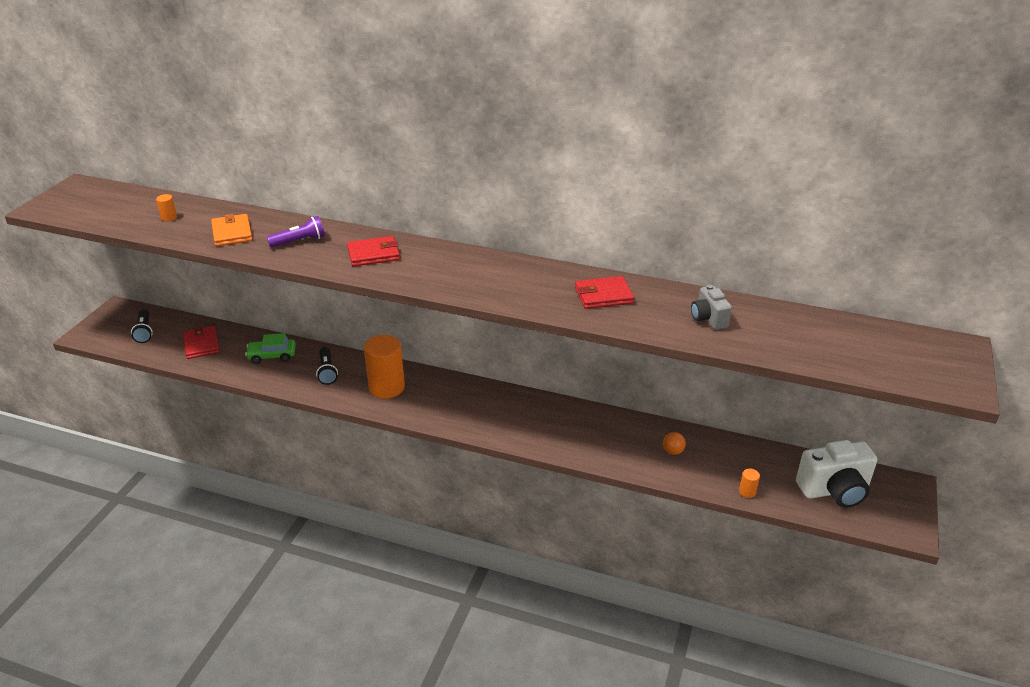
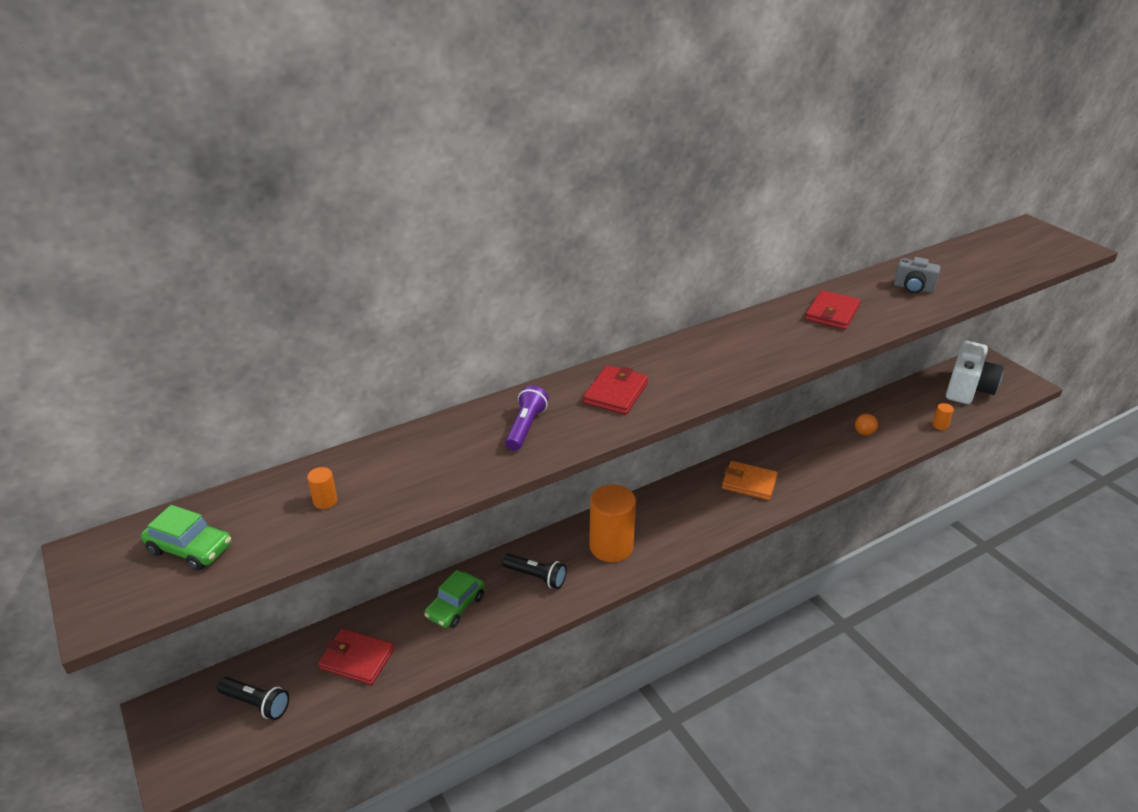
camera: 50 degrees left, 0 degrees up
(100, 204) = (190, 549): none -> green car
(232, 233) = (439, 466): orange wallet -> orange wallet (749, 483)

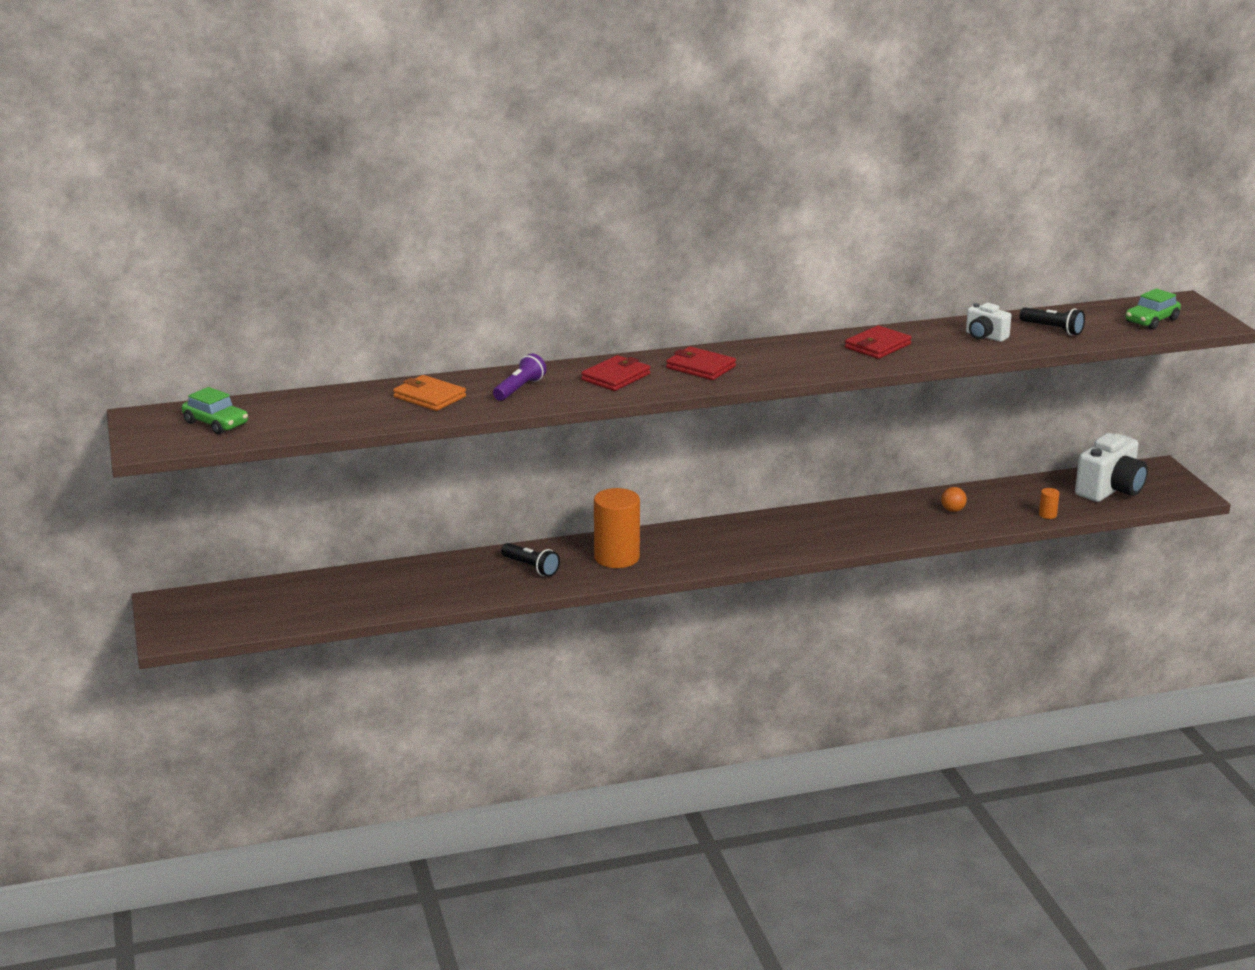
camera: 15 degrees right, 10 degrees down
(256, 704) = (244, 609): black flashlight -> black flashlight (1052, 329)
(325, 501) = (329, 411): orange cylinder -> none
(357, 659) = (341, 595): red wallet -> red wallet (701, 367)
(455, 606) = (444, 576): green car -> green car (1151, 321)
(749, 483) = (792, 532): orange wallet -> orange wallet (429, 397)
(913, 288) = (985, 336): grey camera -> white camera

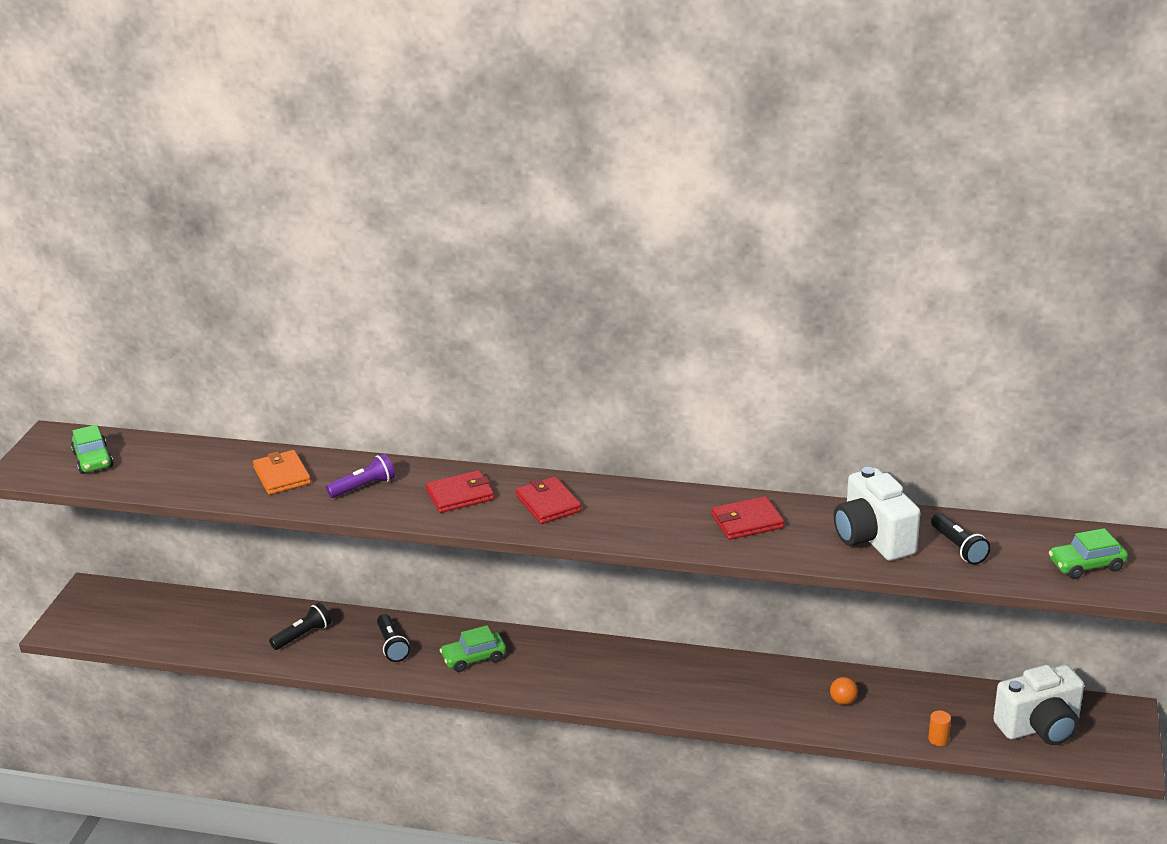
camera: 30 degrees right, 5 degrees up
(436, 581) = (303, 635): none -> black flashlight
(617, 557) = (474, 658): orange cylinder -> green car
(985, 336) = (873, 538): white camera -> white camera, size x1.81

